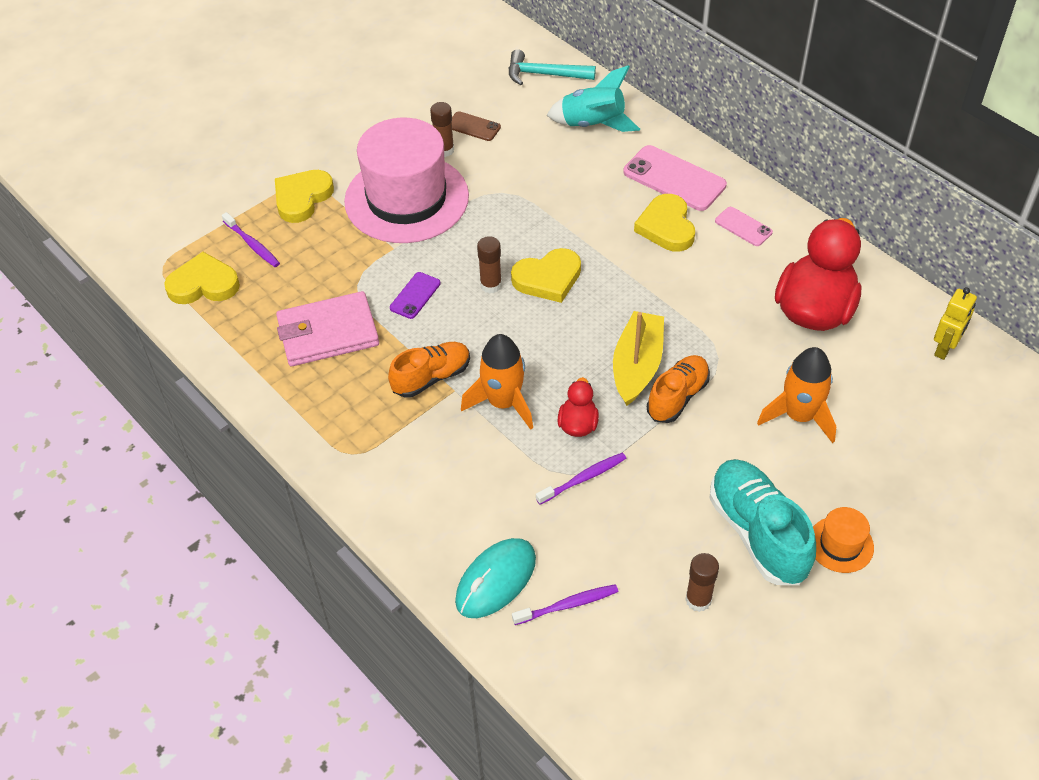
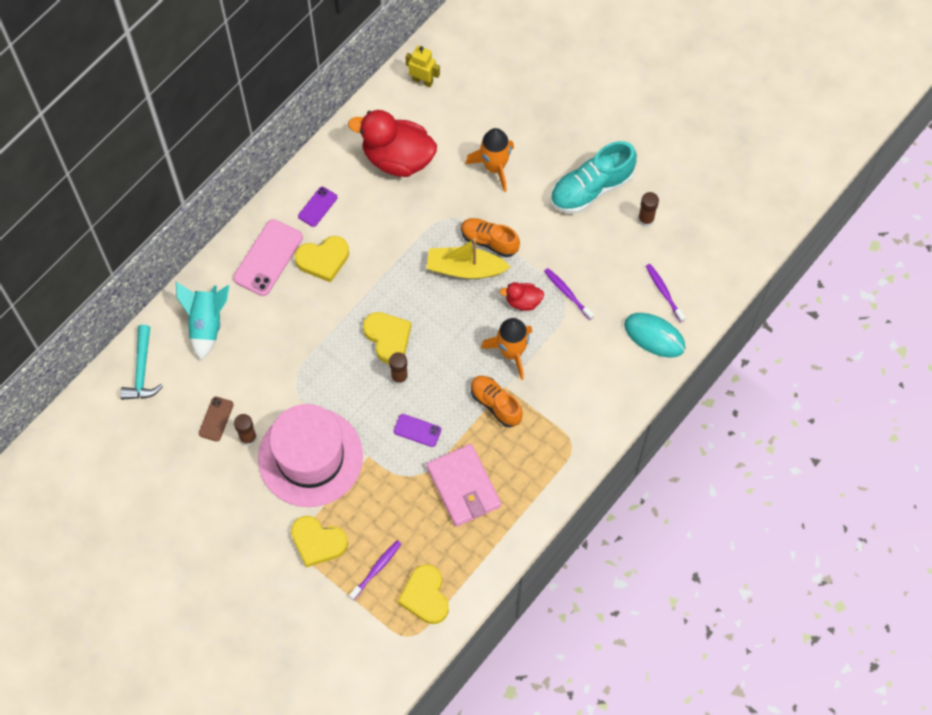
camera: 100 degrees left, 15 degrees up
(743, 227) = (317, 207): pink phone -> purple phone
(840, 544) = (591, 143): orange hat -> none

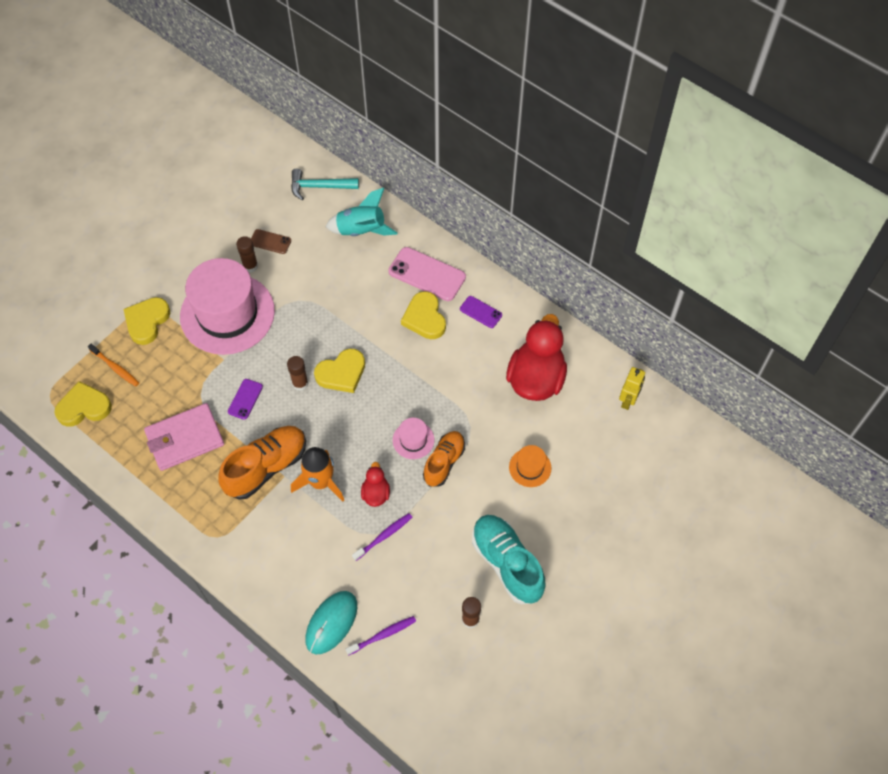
camera: 90 degrees right, 5 degrees down
(376, 569) = (115, 368): purple toothbrush -> orange toothbrush
(465, 269) = (413, 440): yellow boat -> pink hat
(494, 167) = (530, 467): orange rocket -> orange hat
(496, 404) = (266, 467): orange shoe -> orange shoe, size x1.52

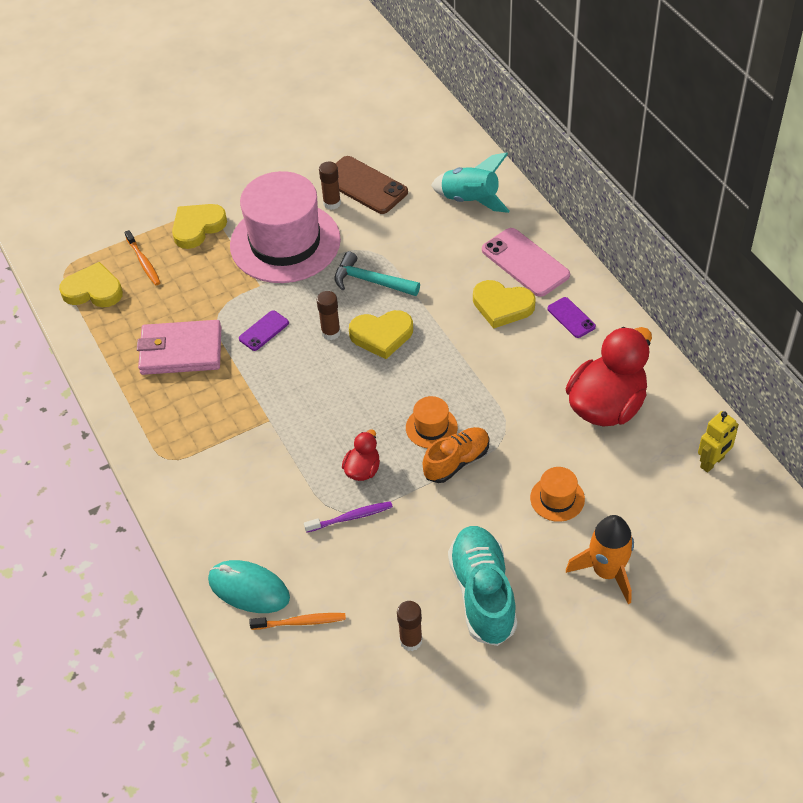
camera: 25 degrees right, 10 degrees down
(266, 467) = (254, 405): orange shoe -> none
(270, 242) = (364, 185): brown phone -> brown phone, size x1.84
(319, 187) = (443, 146): turquoise hammer -> turquoise hammer (370, 281)
(321, 482) = (306, 439): orange rocket -> orange rocket (607, 572)
(331, 623) = (249, 589): turquoise mouse -> turquoise mouse turned 60 degrees clockwise
(383, 635) = (301, 622): purple toothbrush -> orange toothbrush
(413, 440) = (431, 427): pink hat -> orange hat
(424, 318) = (502, 306): yellow heart -> yellow heart turned 75 degrees counterclockwise

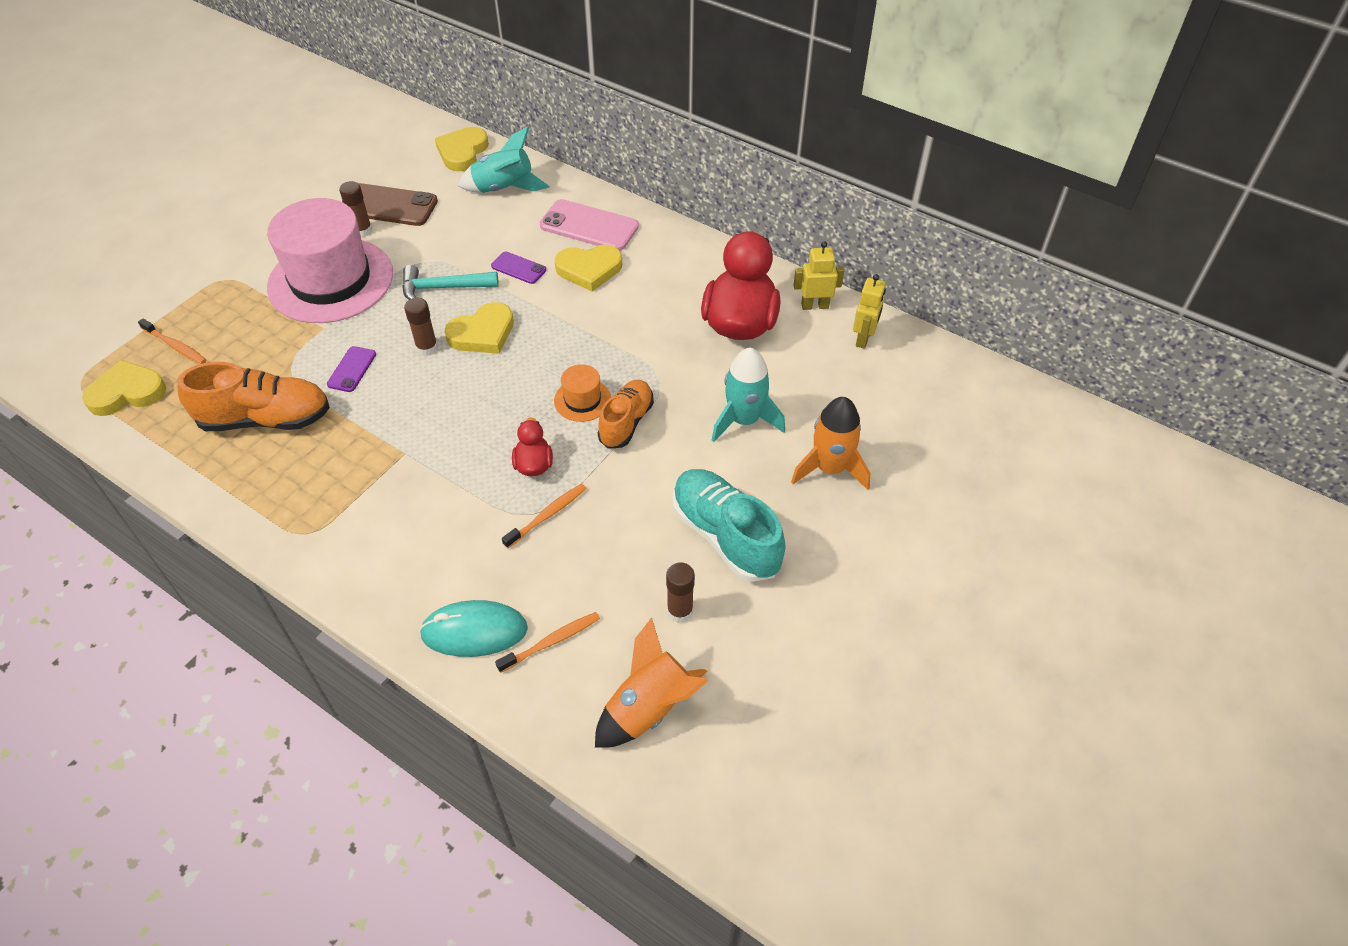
camera: 30 degrees left, 0 degrees up
(181, 351) = (266, 419): pink wallet -> orange shoe
(197, 227) = (223, 294): yellow heart -> yellow heart (462, 152)
(345, 706) = (649, 708): none -> orange rocket
(351, 517) = (547, 515): purple toothbrush -> orange toothbrush
(557, 498) = (744, 420): orange hat -> turquoise rocket
(571, 318) = (661, 259): purple phone -> purple phone (518, 268)
(686, 413) = (814, 306): none -> yellow robot

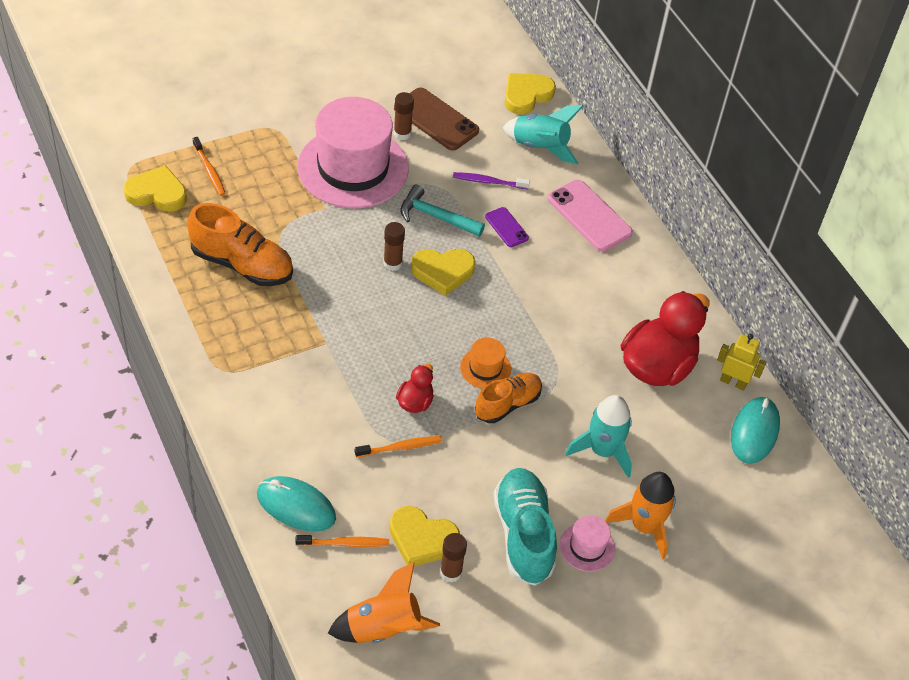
camera: 25 degrees right, 0 degrees up
(352, 369) = (326, 254): purple phone -> none
(475, 237) = (488, 182): none -> purple toothbrush
(589, 269) = (563, 256): yellow heart -> yellow heart (422, 539)
(792, 515) = (587, 547): none -> pink hat
(863, 338) = (754, 432): yellow robot -> turquoise mouse

